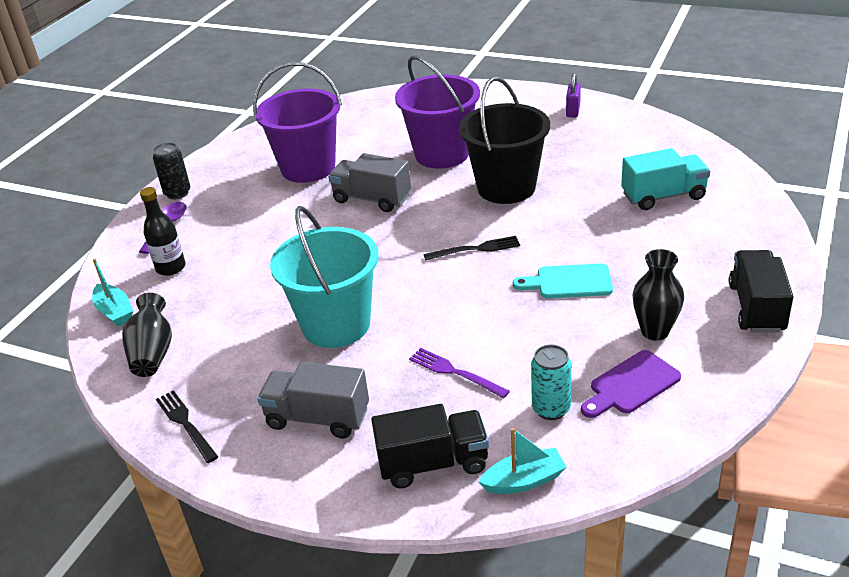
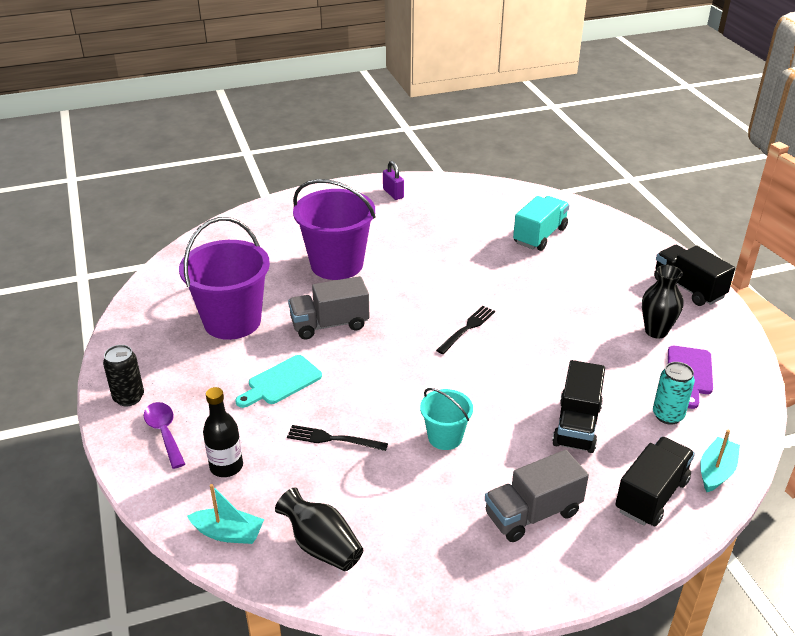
camera: 45 degrees left, 0 degrees up
(185, 423) = (438, 583): black fork -> black fork (332, 439)
(336, 325) = (445, 437): turquoise bucket -> turquoise bucket, size x0.52
(454, 372) = (577, 425): purple fork -> black truck
(506, 187) = (425, 272): black bucket -> none
(569, 282) = (562, 323): turquoise cutting board -> turquoise cutting board (281, 382)

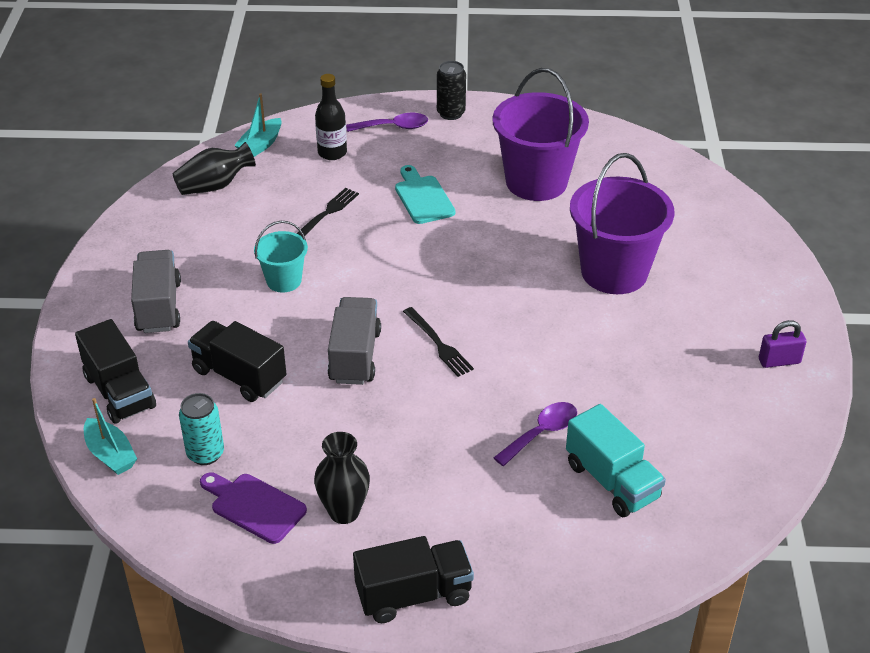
camera: 110 degrees right, 5 degrees up
(329, 324) = (498, 244): grey truck -> grey truck (355, 356)
(521, 267) = (541, 433): none -> purple spoon

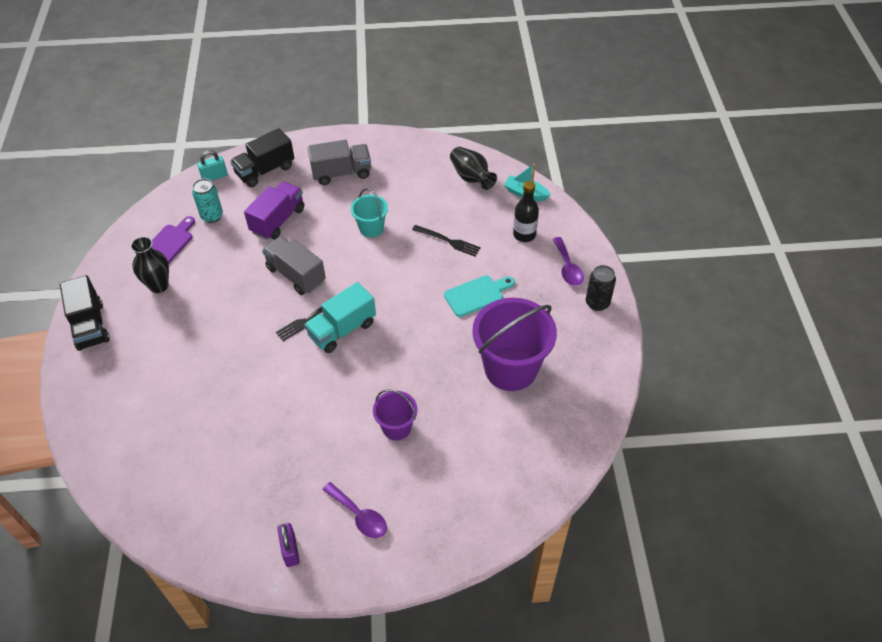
camera: 85 degrees right, 10 degrees up
(110, 454) = (214, 176): turquoise boat -> turquoise padlock
(239, 376) = (278, 220): black truck -> purple truck
(355, 356) = (296, 275): grey truck -> grey truck turned 135 degrees counterclockwise
(541, 433) = (218, 385): purple spoon -> purple spoon (359, 516)
(612, 481) = (169, 428): turquoise truck -> turquoise truck (342, 329)
(614, 272) = (396, 427): purple bucket -> purple bucket, size x0.52

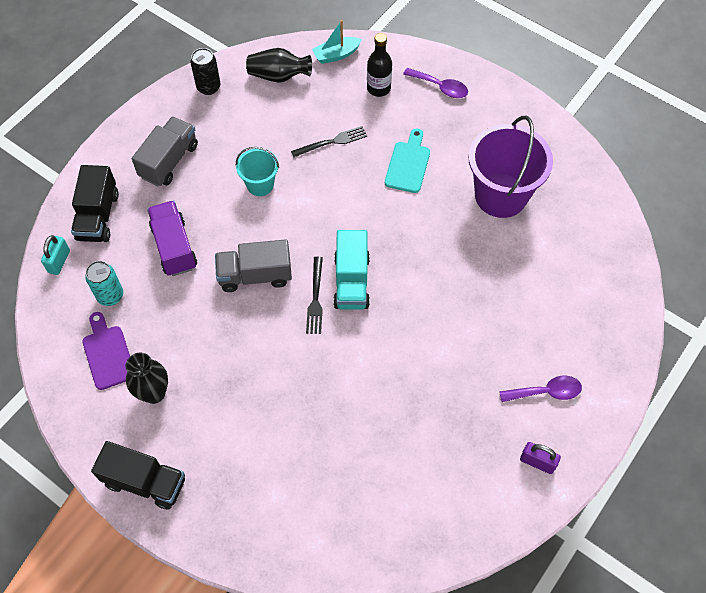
camera: 50 degrees left, 10 degrees up
(396, 427) = (487, 310): purple bucket -> none
(597, 303) = (492, 96): black can -> black can (208, 87)

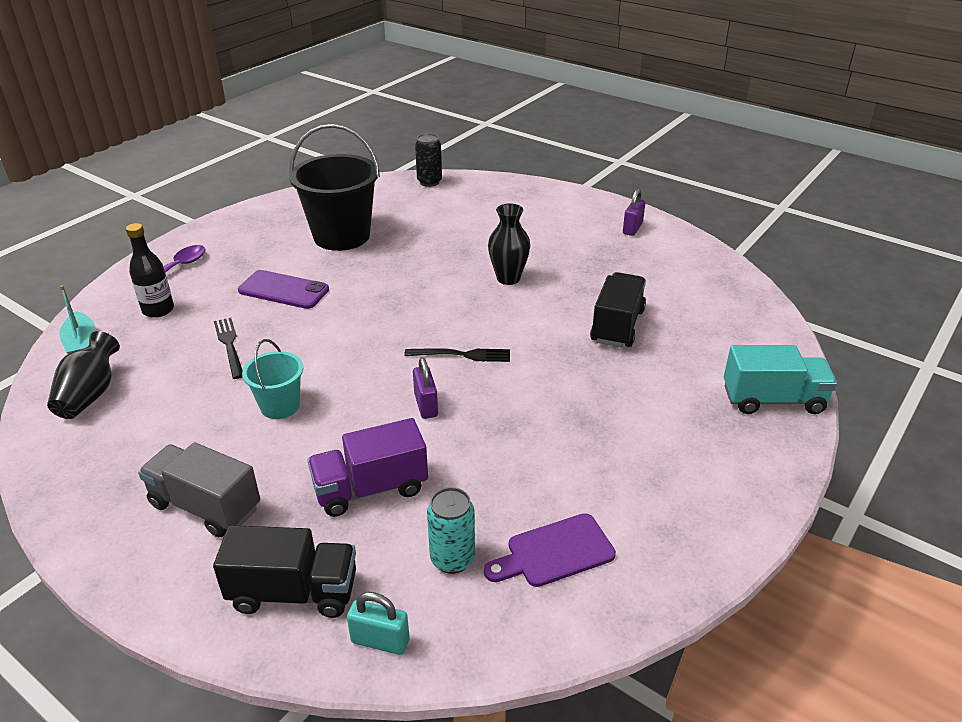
camera: 90 degrees left, 25 degrees down
(145, 482) = (738, 492): black truck -> black truck (617, 326)
(154, 393) = (610, 493): black vase -> black vase (508, 278)
(208, 87) = (72, 468): black can -> black can (429, 182)
(255, 275) = (426, 405): grey truck -> purple padlock
(351, 281) = (440, 329): turquoise truck -> turquoise truck (773, 400)
(408, 164) = (283, 290): turquoise cutting board -> purple phone
(501, 195) = (341, 236): purple bucket -> black bucket
(546, 392) = (563, 222): purple spoon -> none

